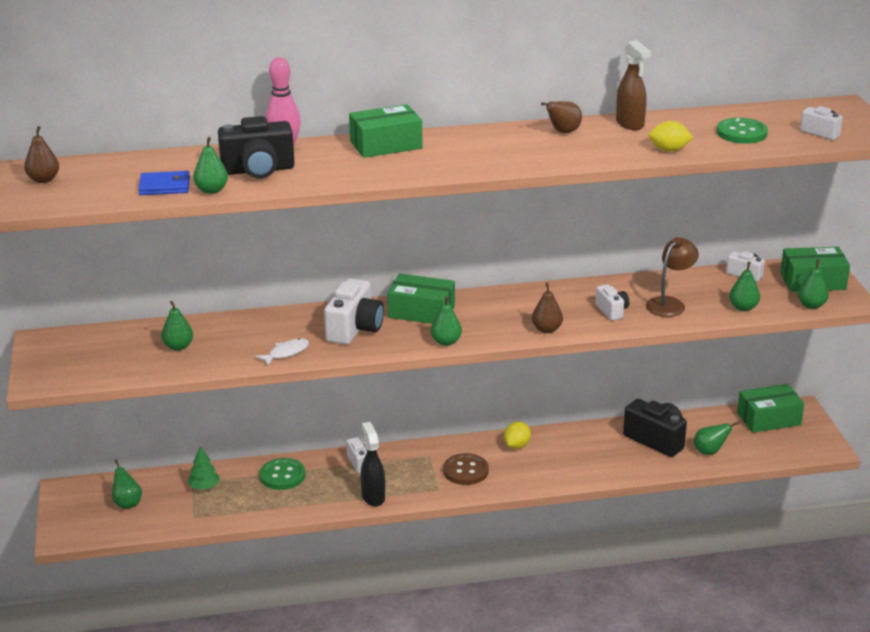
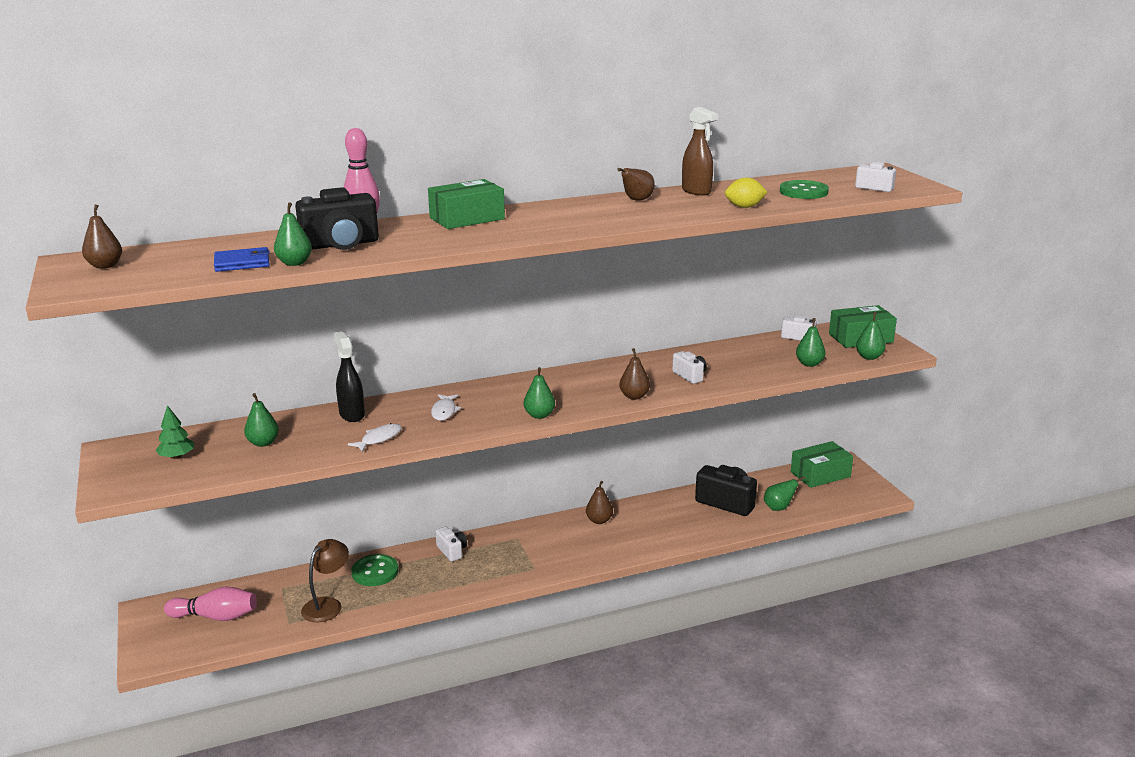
camera: 10 degrees left, 5 degrees down
(127, 503) = (215, 617): green pear -> pink bowling pin
(204, 487) = (296, 591): green tree -> green tree (177, 457)
(354, 329) = (444, 411): white camera -> white fish
(373, 497) = (471, 582): black spray bottle -> black spray bottle (352, 414)
(421, 311) = (507, 391): green box -> none
(466, 471) = (556, 548): brown button -> none
(517, 446) = (599, 520): yellow lemon -> brown pear
(670, 303) = (741, 366): brown lamp -> brown lamp (327, 605)

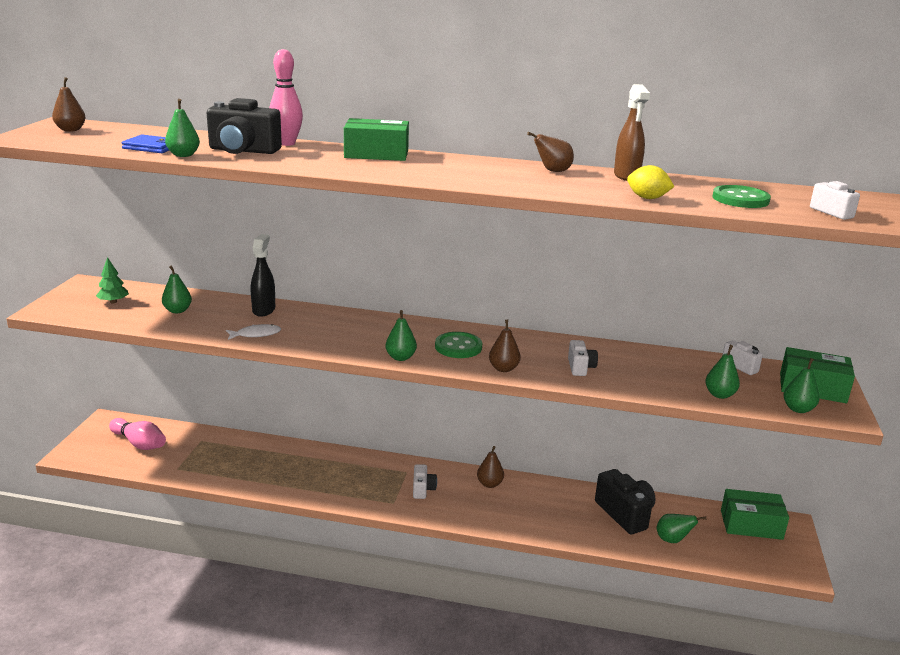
camera: 30 degrees right, 0 degrees up
(327, 605) = (216, 466): brown lamp -> none
(375, 572) = (274, 455): green button -> green button (458, 347)
(444, 411) = (332, 330): white fish -> none
(452, 551) = (345, 462): white camera -> white camera (423, 489)

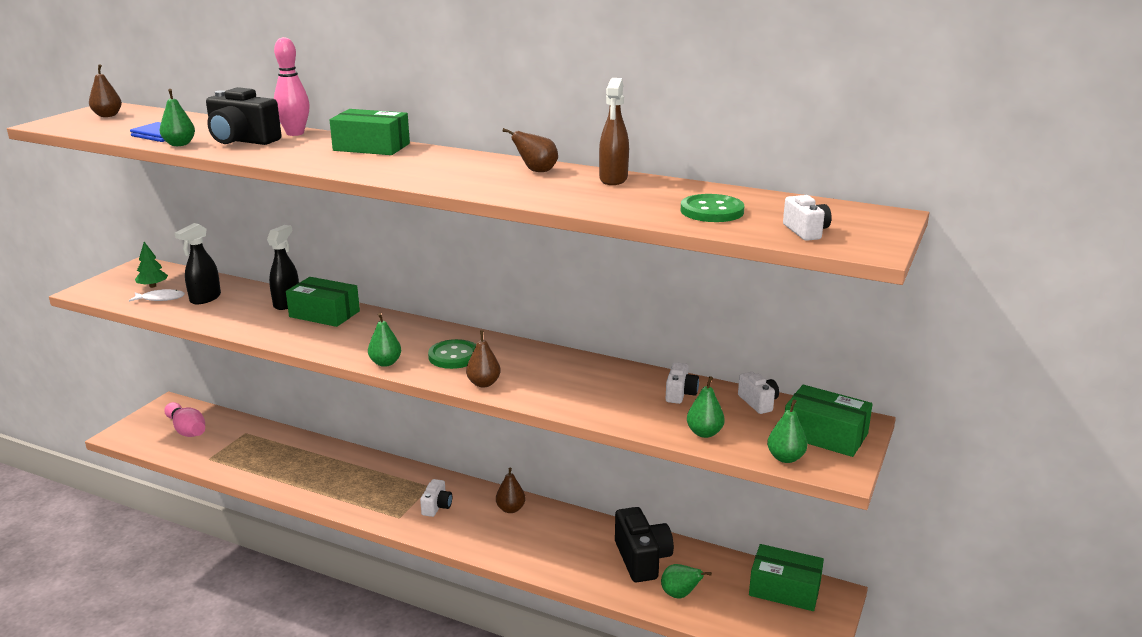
camera: 15 degrees right, 0 degrees up
(177, 310) = (205, 299): green pear -> black spray bottle
(256, 334) = (261, 328): white fish -> white fish (160, 298)
(308, 317) = (324, 314): none -> green box
(580, 367) = (568, 389): white camera -> white camera (680, 394)
(647, 198) = (602, 206): yellow lemon -> none

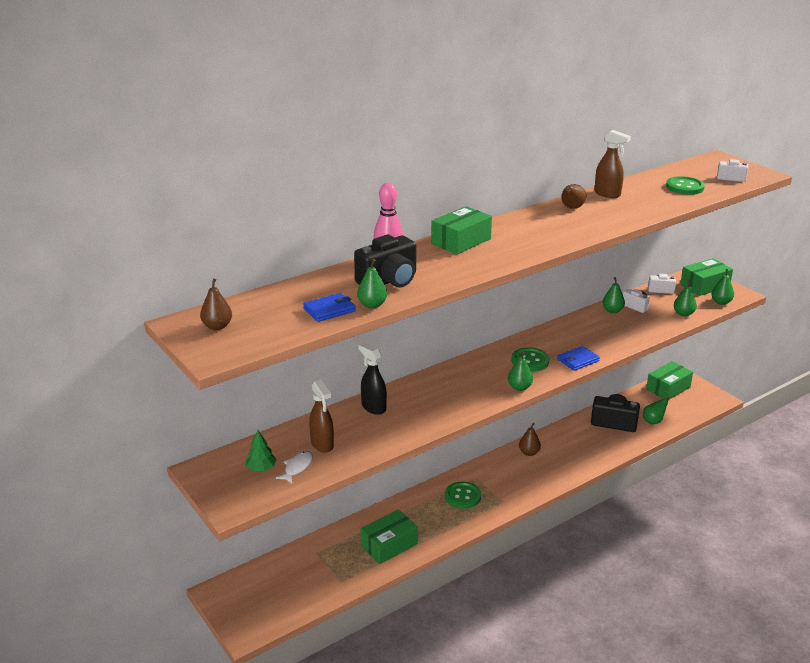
camera: 60 degrees left, 5 degrees up
(187, 430) = (278, 587): pink bowling pin -> none
(205, 299) = (322, 444): black spray bottle -> brown spray bottle
(324, 314) = (411, 395): green box -> green box (389, 545)
(389, 487) = (462, 496): none -> green button
(437, 506) = (503, 482): white camera -> none
(483, 383) = (578, 360): brown pear -> blue wallet
(646, 380) = (612, 311): none -> green pear

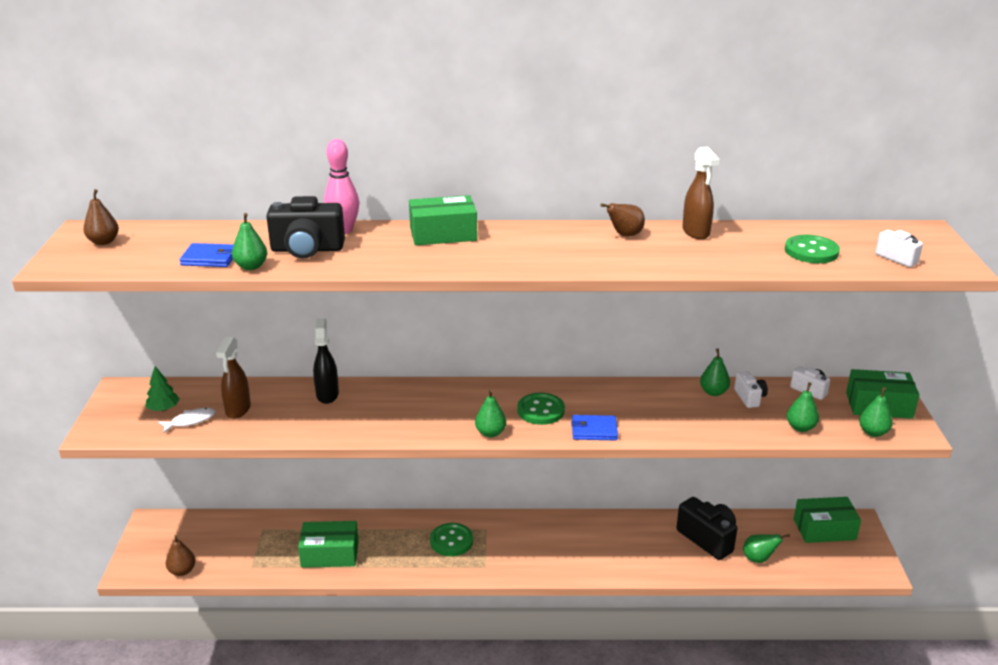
camera: 35 degrees right, 0 degrees up
(529, 453) = (571, 528): brown pear -> brown pear (182, 571)

